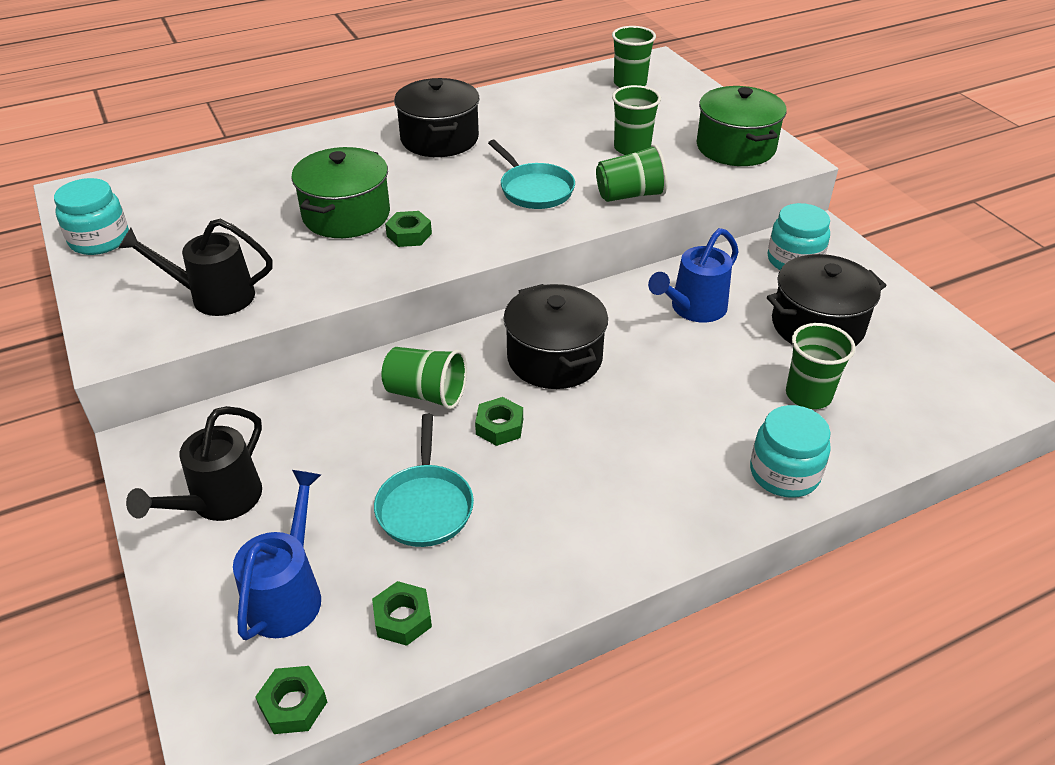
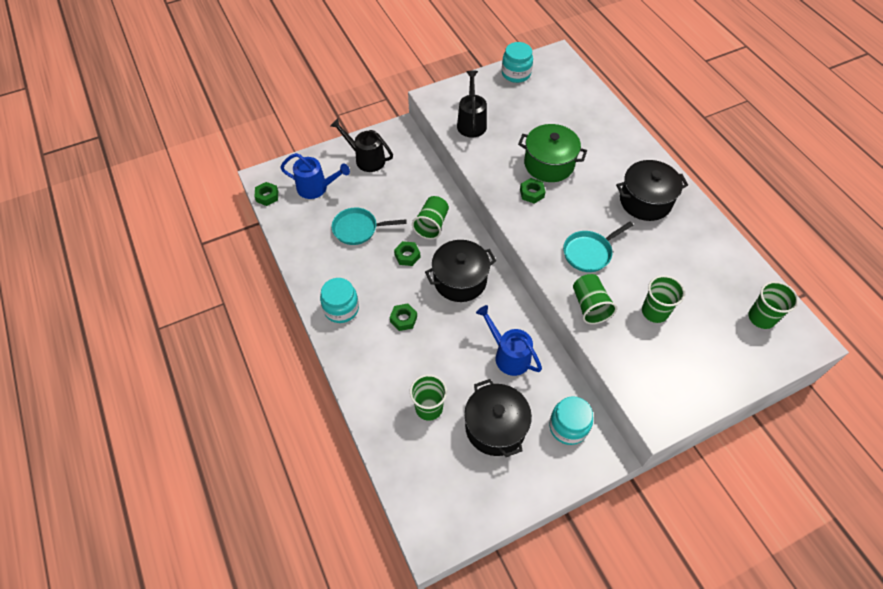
camera: 90 degrees right, 15 degrees up
(402, 618) = (299, 225): green nut -> green nut (403, 319)
(735, 147) = (670, 382): green pot -> none
(784, 473) = (368, 383): turquoise jar -> turquoise jar (341, 309)

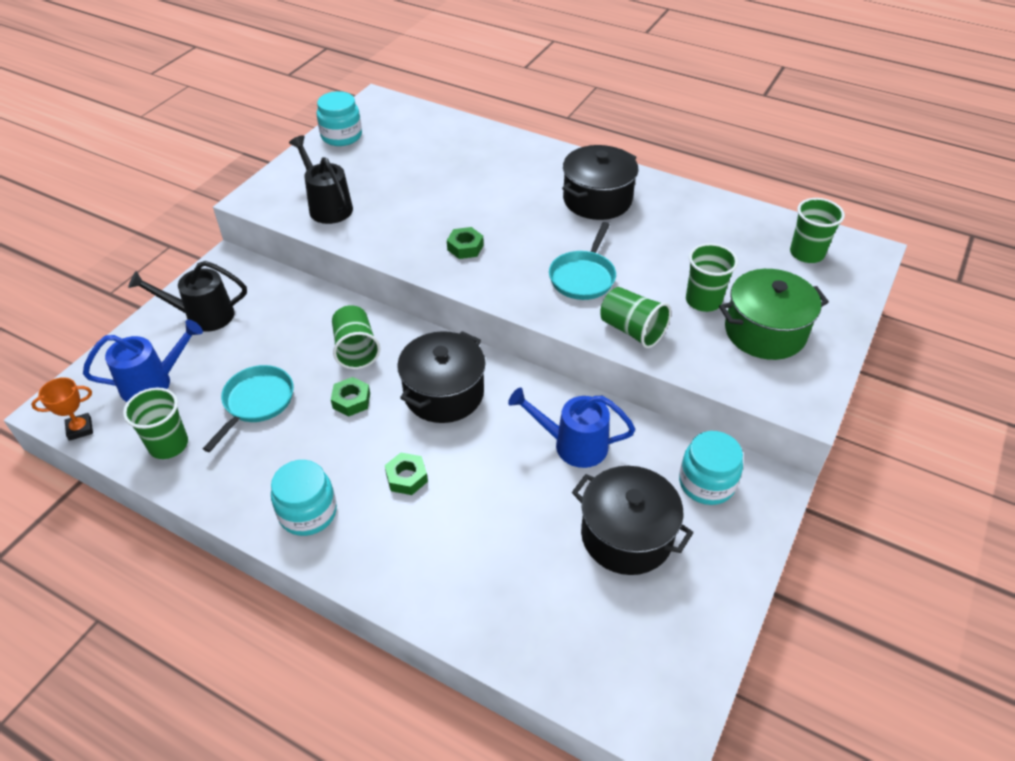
camera: 35 degrees left, 10 degrees down
(267, 196) = (80, 429): green nut -> orange trophy
(358, 229) = (256, 403): turquoise pan -> turquoise pan turned 150 degrees clockwise
(429, 408) = (527, 564): green cup -> green cup (168, 445)
(549, 164) = (459, 209): green pot -> green pot (765, 331)

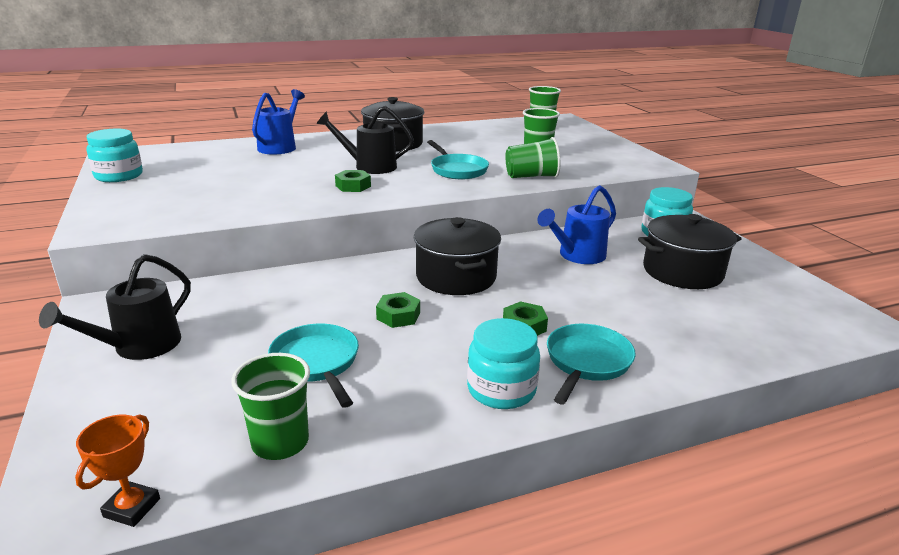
camera: 50 degrees left, 20 degrees down
(154, 382) = (168, 416): blue watering can -> blue watering can (280, 146)
(327, 206) = (186, 208): black watering can -> black watering can (369, 167)
(356, 349) = (342, 291): green cup -> none
(388, 542) = (586, 362): none -> turquoise pan
(765, 331) = (588, 153): green pot -> none

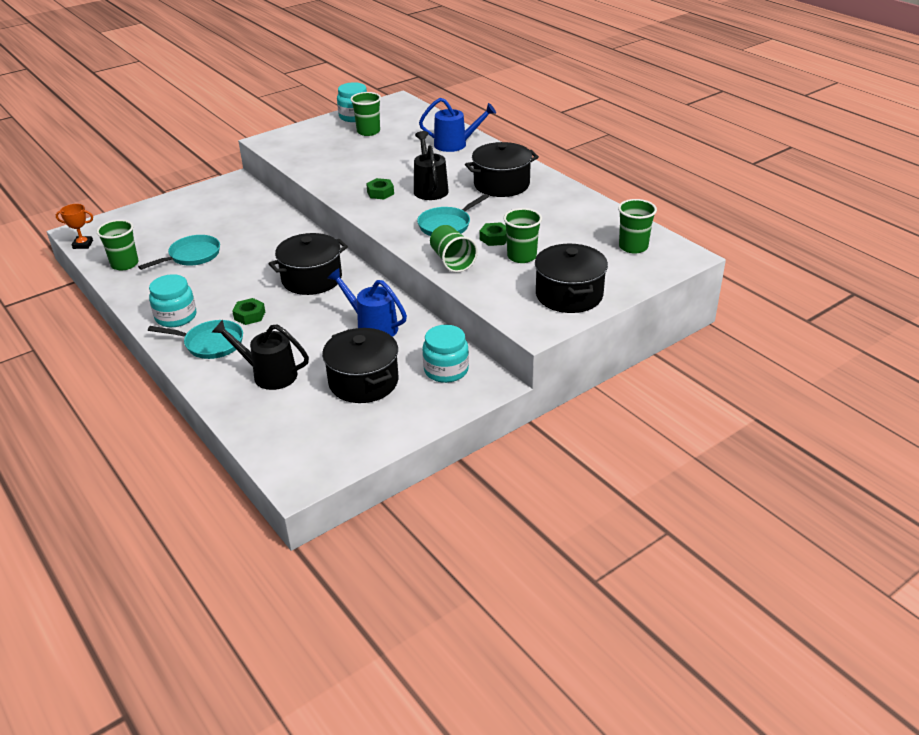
camera: 75 degrees right, 10 degrees up
(138, 347) = (197, 205): black watering can -> black watering can (268, 374)
(178, 174) = (368, 131): none -> green cup
(398, 316) = (250, 269): green nut -> green nut (494, 238)
(608, 151) = (569, 295): none -> black pot

